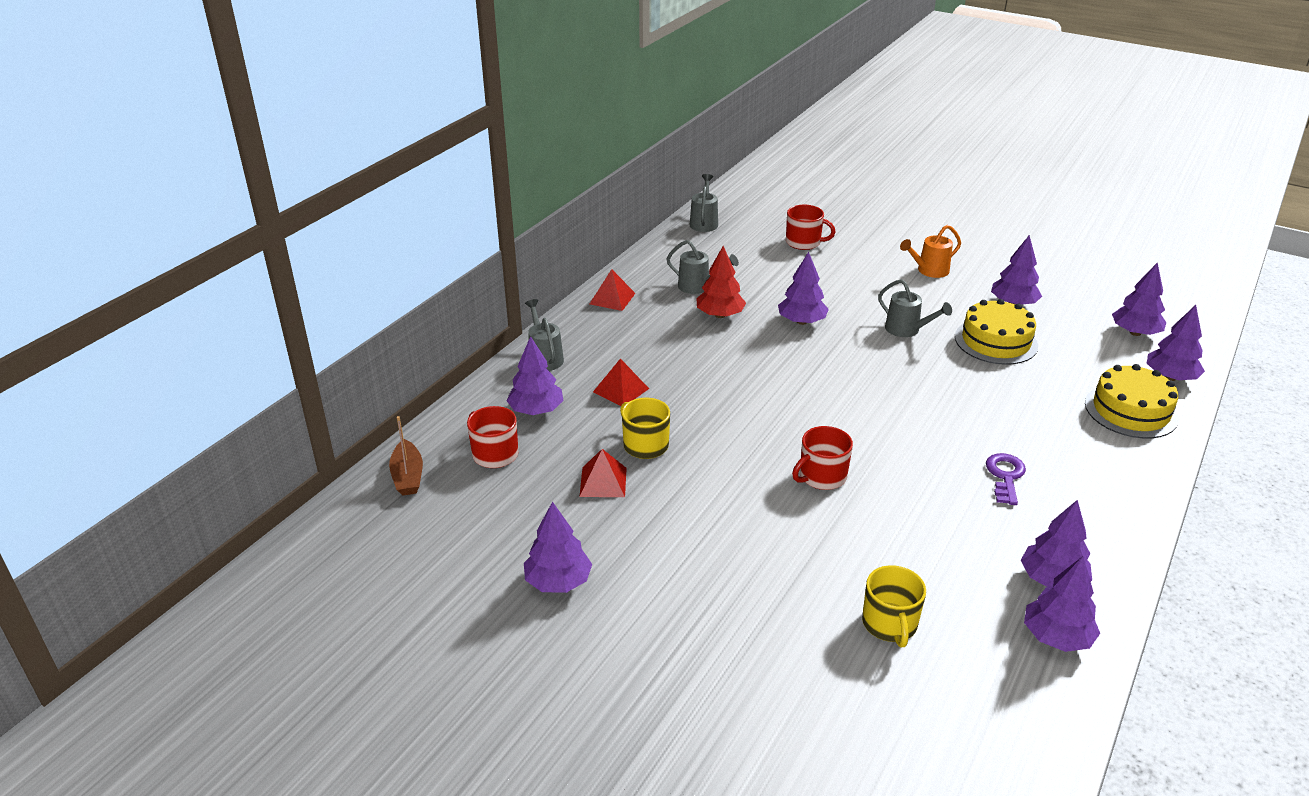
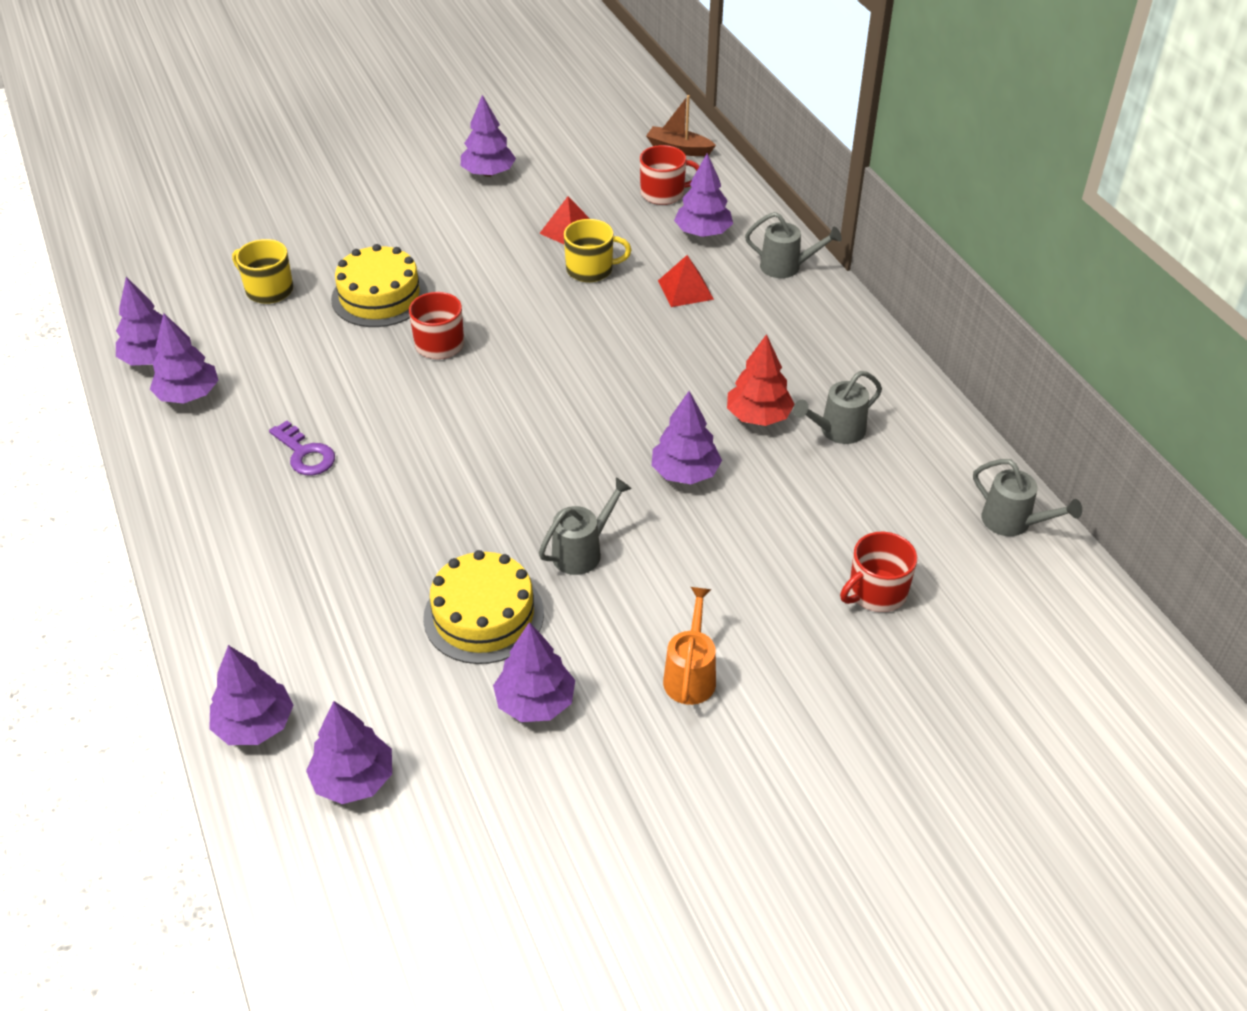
camera: 125 degrees right, 10 degrees up
(612, 298) = (866, 354): red pyramid -> none
(907, 330) = (583, 551): grey watering can -> grey watering can turned 150 degrees clockwise
(1131, 411) = (259, 629): yellow cake -> yellow cake (379, 296)

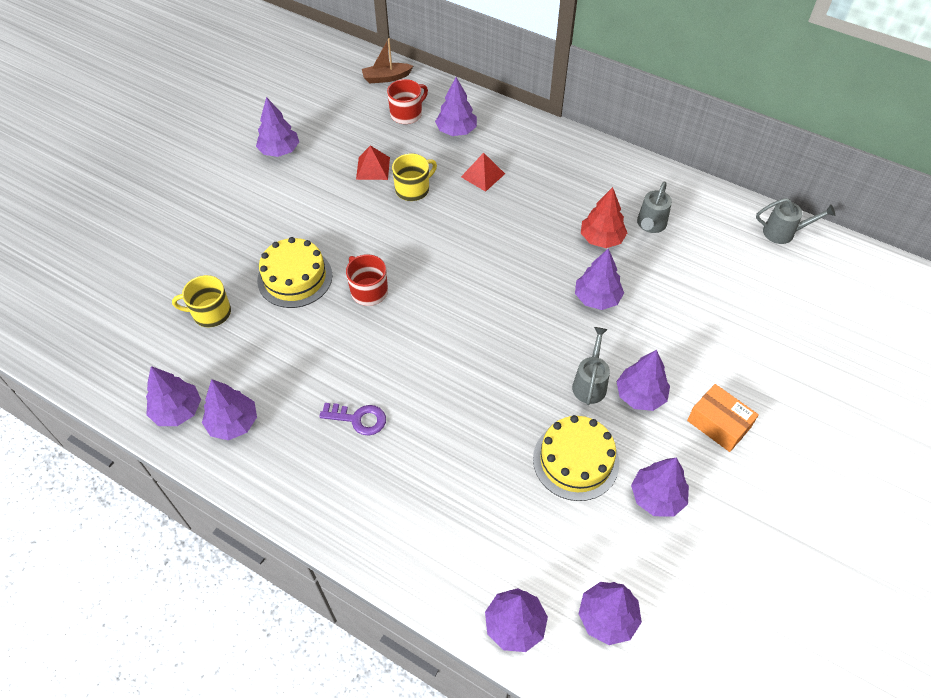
camera: 35 degrees left, 10 degrees up
(628, 594) = (640, 395): none -> purple tree
(690, 674) = (718, 424): orange watering can -> orange box
(787, 267) = (526, 131): grey watering can -> none
(876, 592) = (760, 314): red mug -> none

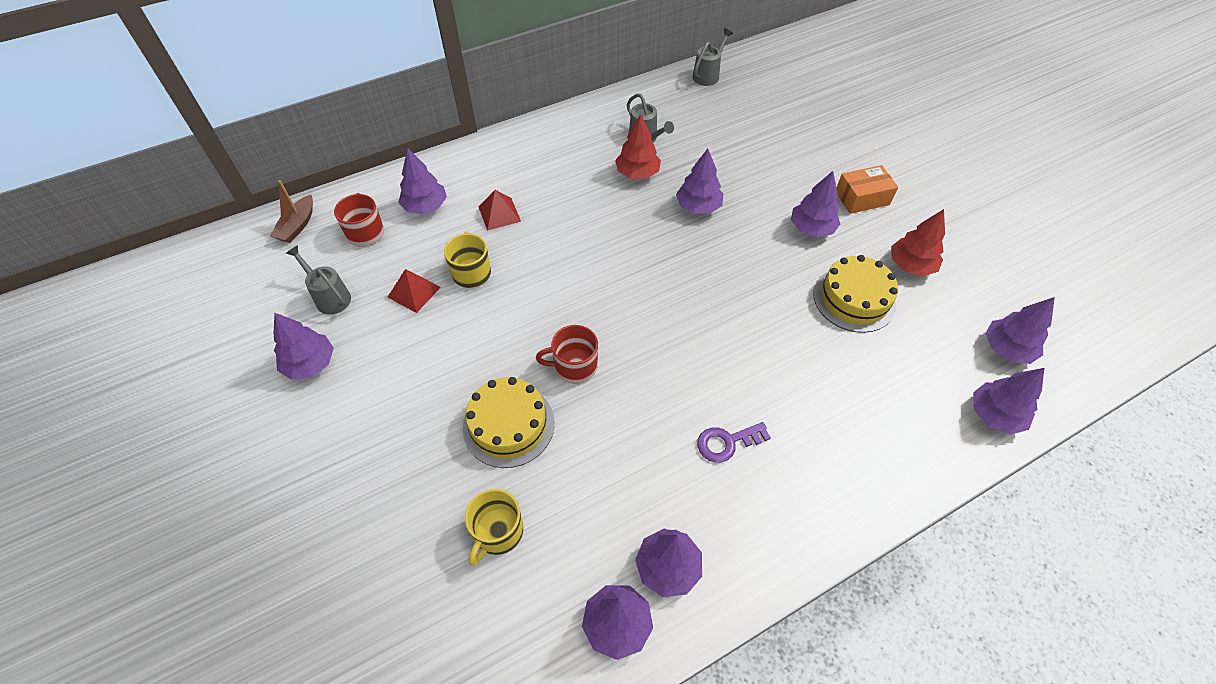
camera: 60 degrees left, 0 degrees up
(358, 419) = (727, 442): purple key -> purple key turned 150 degrees counterclockwise
(590, 383) = (782, 253): grey watering can -> grey watering can (329, 297)
(657, 496) = (910, 265): purple tree -> red tree

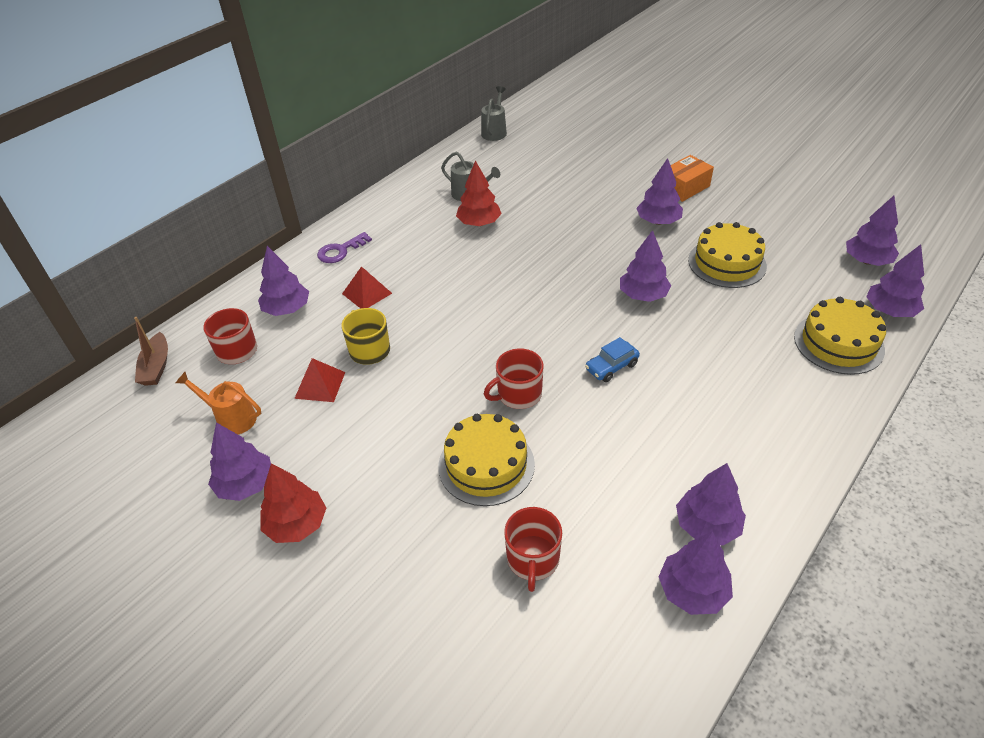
camera: 20 degrees left, 10 degrees down
(329, 297) = (231, 418): grey watering can -> orange watering can
(498, 532) = (533, 559): yellow mug -> red mug
(674, 370) = (611, 367): none -> blue car
(698, 206) = (550, 233): purple tree -> purple tree (643, 295)
(727, 442) = (693, 407): purple key -> purple key (340, 251)
(910, 265) = (755, 224): red tree -> red tree (296, 524)
(915, 430) = (838, 343): none -> yellow cake

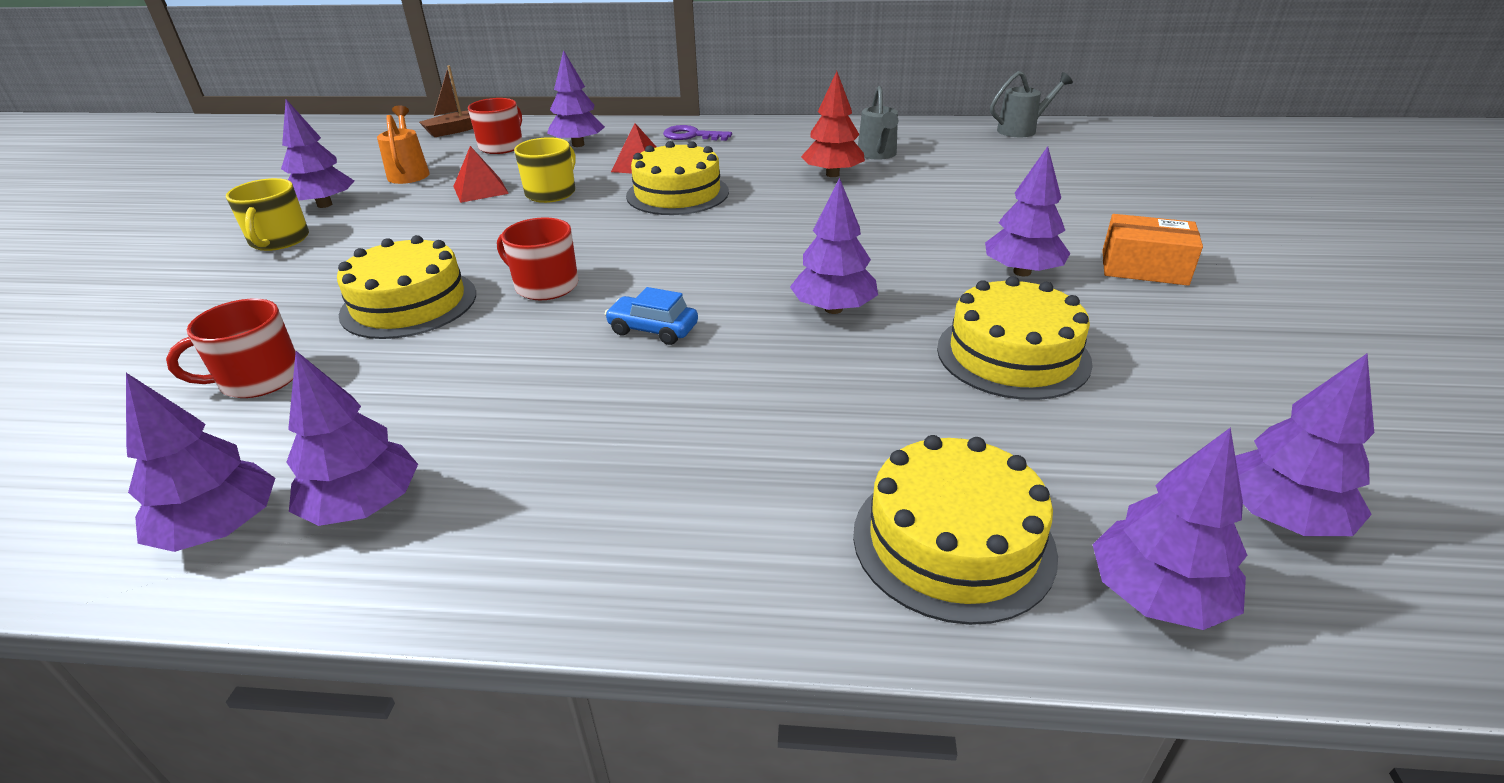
camera: 55 degrees right, 10 degrees down
(296, 524) = (279, 240): red tree -> yellow mug
(437, 294) = (677, 193): none -> yellow cake

